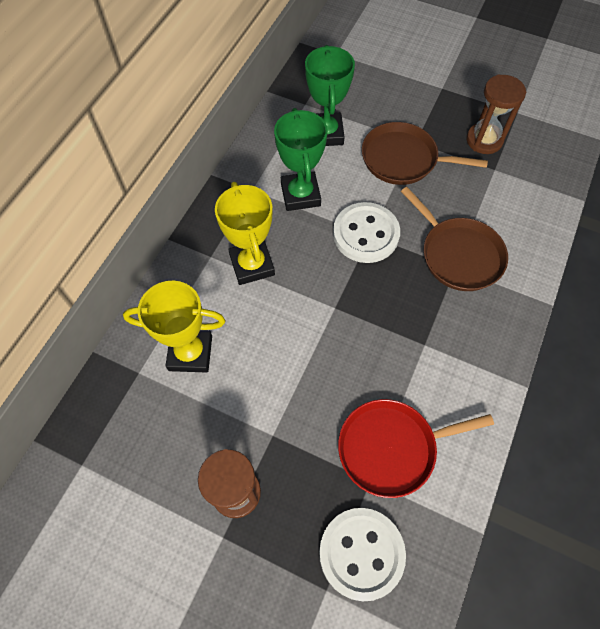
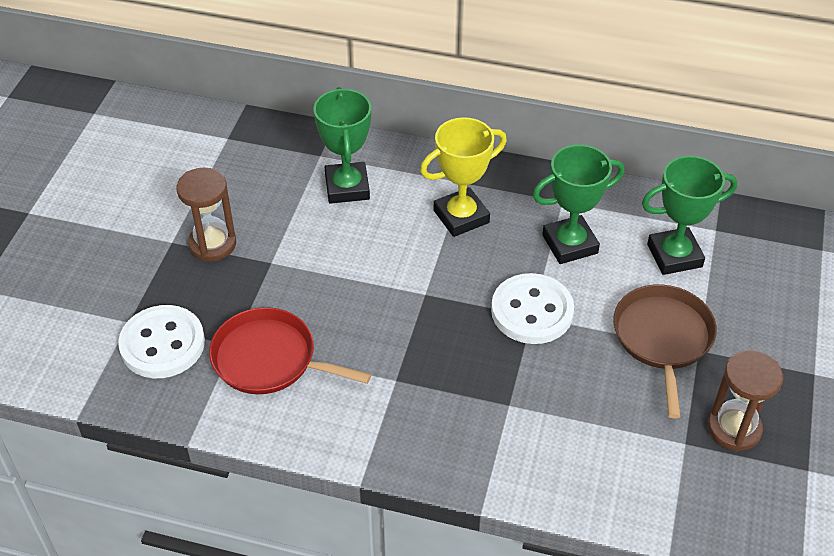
camera: 80 degrees right, 15 degrees down
(190, 353) = (347, 187): yellow trophy -> green trophy
(391, 448) = (269, 359): red pan -> red pan turned 45 degrees counterclockwise
(458, 255) = (529, 406): brown pan -> none

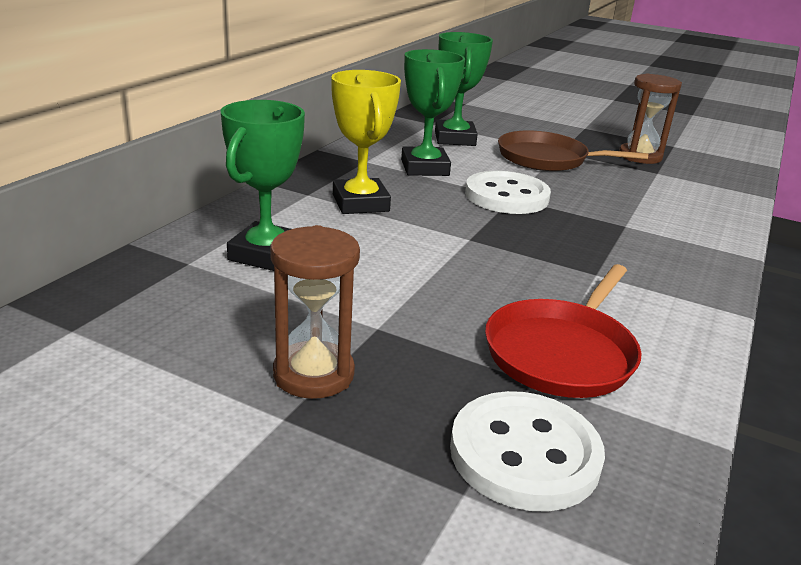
camera: 80 degrees left, 20 degrees down
(347, 187) = (266, 254): green trophy -> green trophy turned 75 degrees counterclockwise

